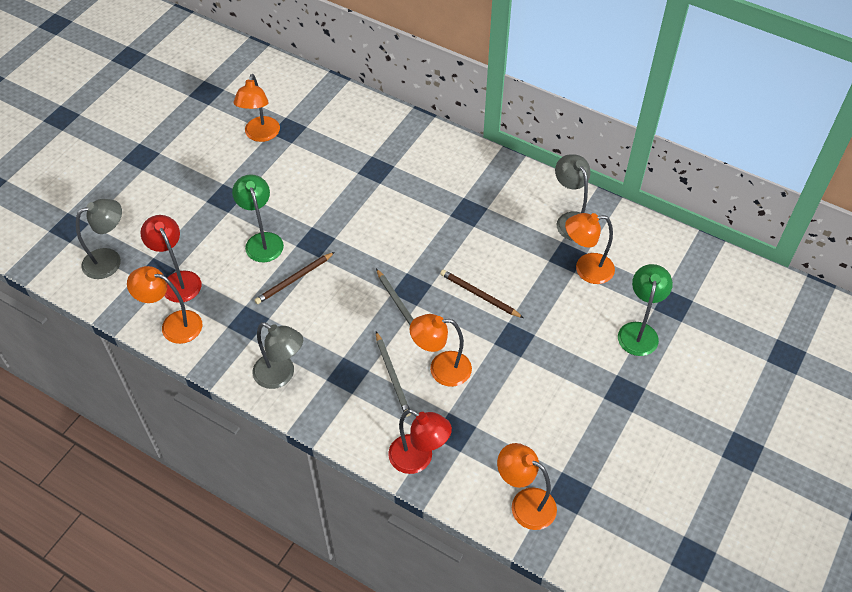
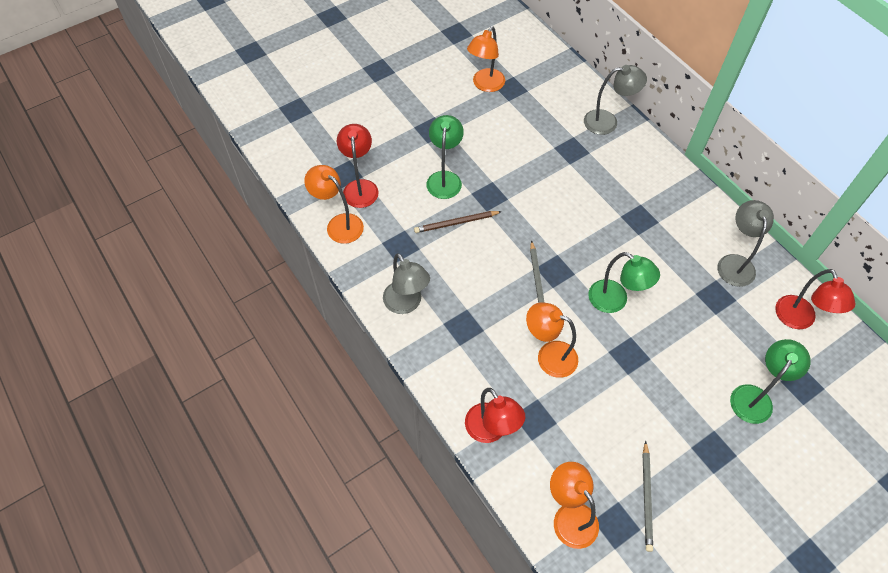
camera: 25 degrees right, 5 degrees up
(110, 260) = (314, 149): grey lamp -> grey lamp (608, 122)
(392, 375) = (502, 343): grey pencil -> grey pencil (646, 497)
(479, 295) = (615, 301): brown pencil -> green lamp
(586, 269) = (729, 316): orange lamp -> none
(647, 250) = (798, 320): none -> red lamp

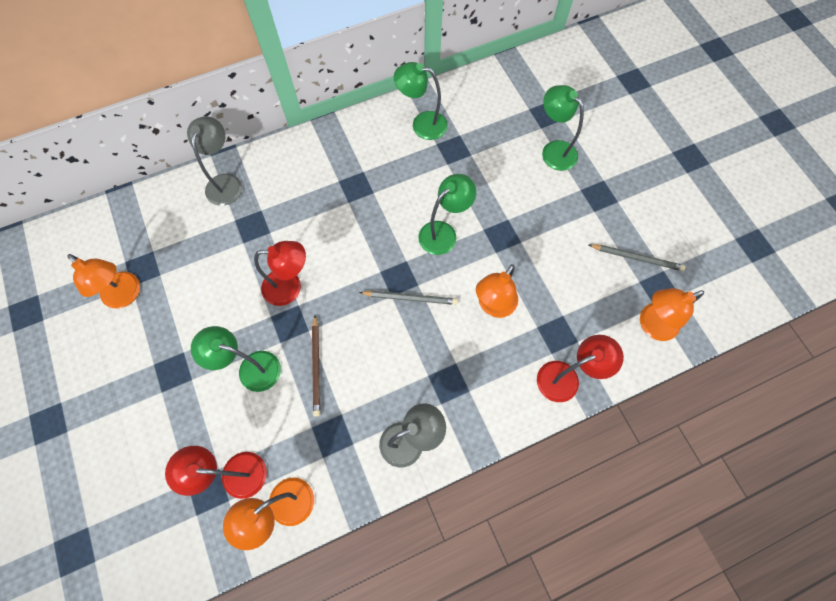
camera: 80 degrees left, 10 degrees up
(734, 263) = (422, 124): grey lamp -> green lamp
(798, 320) = (487, 96): red lamp -> red lamp (290, 287)

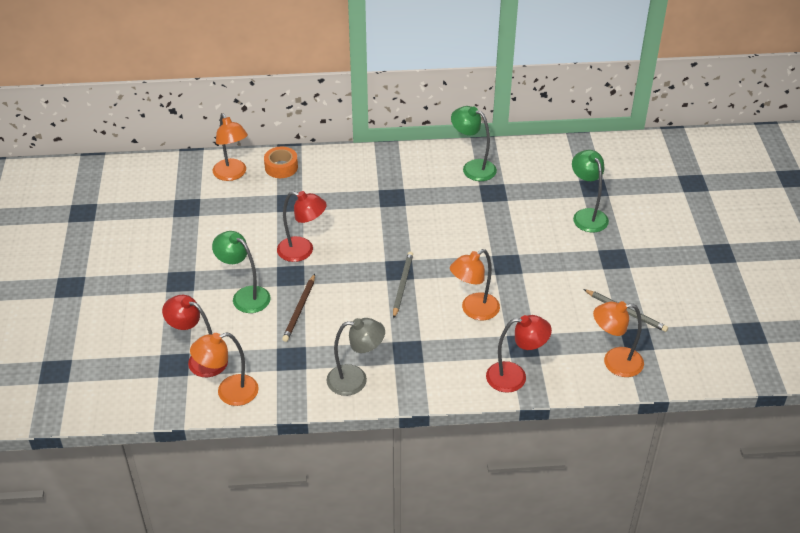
camera: 20 degrees right, 25 degrees down
(126, 295) = (166, 222): orange lamp -> orange lamp (232, 174)
(226, 182) = (281, 167): grey lamp -> orange tape
(410, 298) = (402, 285): grey pencil -> grey pencil turned 105 degrees counterclockwise
(443, 232) = (454, 248): green lamp -> none

